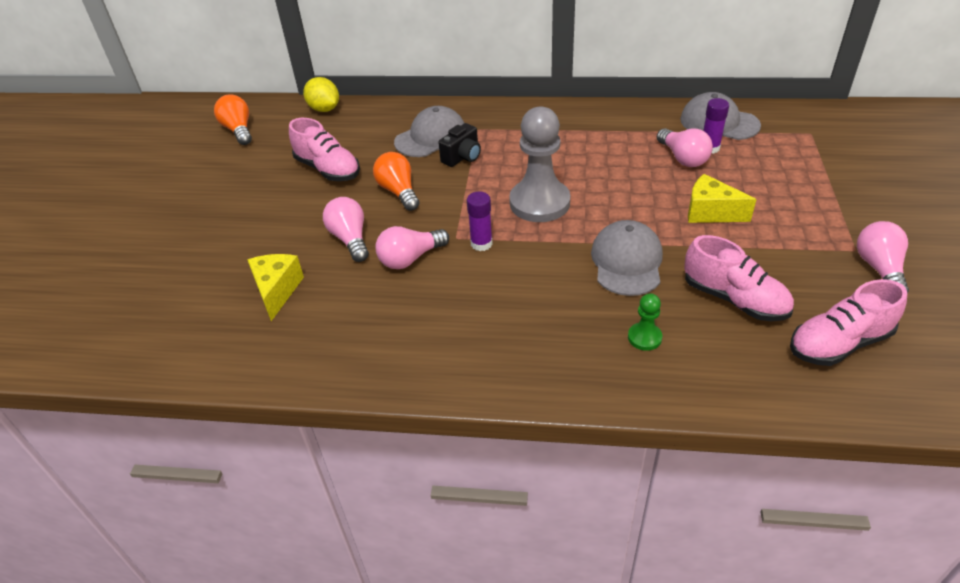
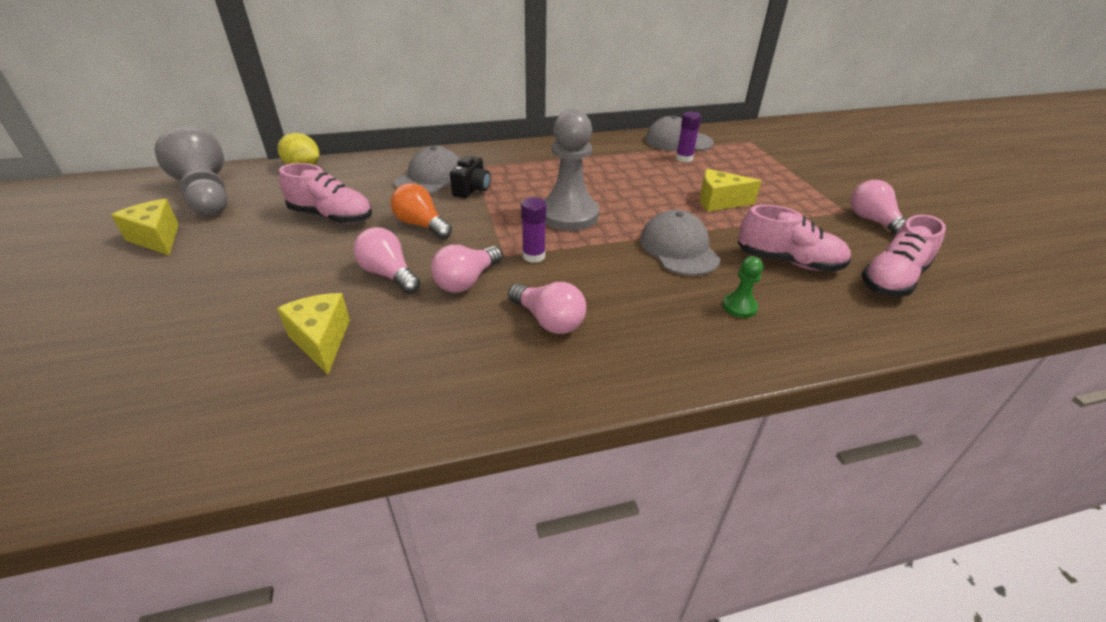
camera: 25 degrees left, 5 degrees down
(191, 170) = (157, 238): none -> yellow cheese
(238, 130) = (206, 195): orange light bulb -> grey pawn
(683, 158) = (668, 167): pink light bulb -> pink light bulb (549, 321)

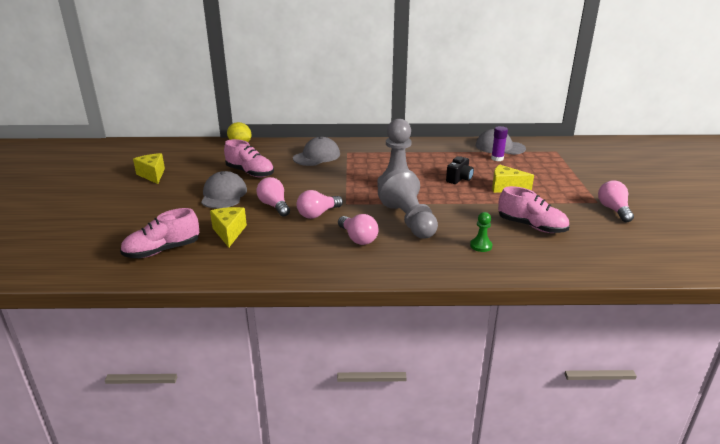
camera: 15 degrees right, 10 degrees down
(206, 195) = (182, 155): grey pawn -> grey pawn (409, 220)
(421, 225) = (301, 182): orange light bulb -> none
(472, 189) = (340, 165): black camera -> black camera (459, 179)
(533, 256) = (364, 205): purple glue stick -> none
(678, 249) = (460, 211): grey cap -> grey cap (223, 195)
(892, 279) = (599, 244): pink shoe -> pink shoe (162, 250)

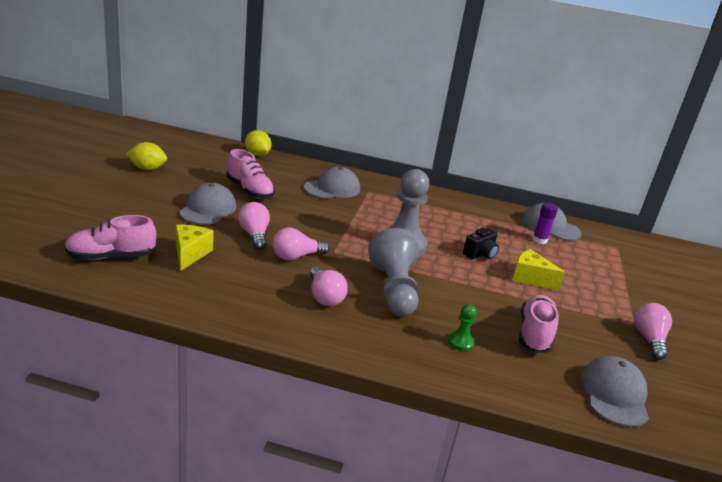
camera: 10 degrees right, 0 degrees up
(152, 175) = (147, 169): yellow cheese -> yellow lemon
(531, 226) = (534, 334): pink shoe -> pink shoe turned 120 degrees counterclockwise
(610, 254) = (614, 394): none -> grey cap

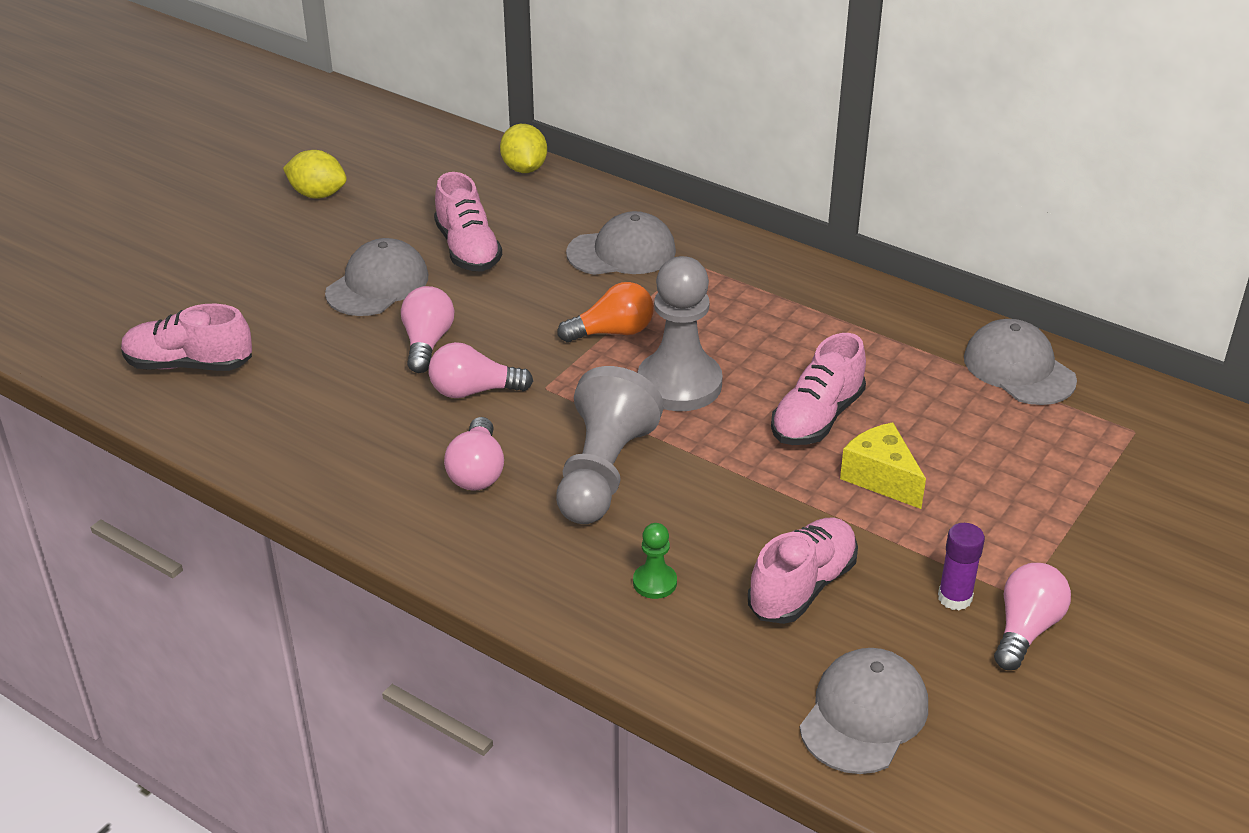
camera: 25 degrees right, 10 degrees up
(190, 254) = (307, 370): yellow cheese -> none
(352, 223) = (612, 332): none -> orange light bulb
(480, 254) = (817, 418): black camera -> pink shoe
(539, 240) = (968, 398): purple glue stick -> purple glue stick (955, 598)

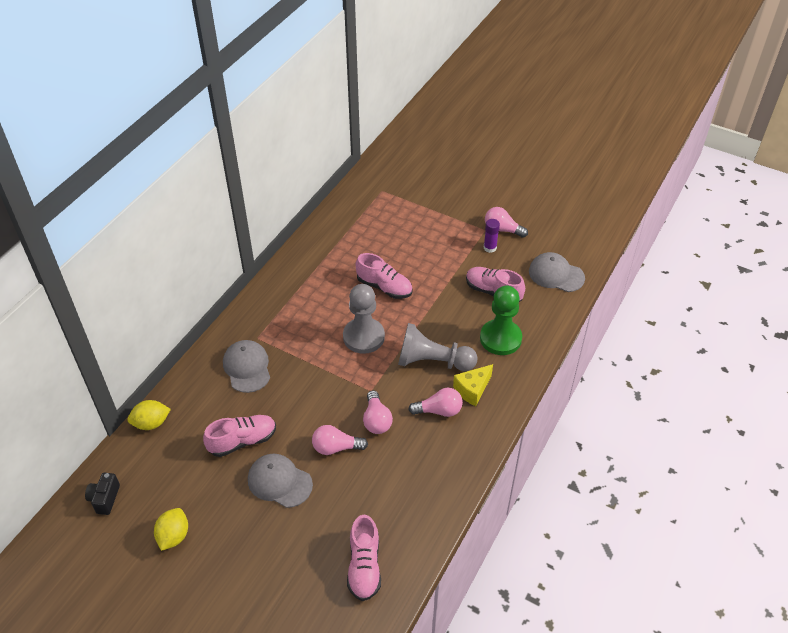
camera: 95 degrees left, 10 degrees up
(400, 139) = (105, 499): none -> black camera
(612, 332) = (322, 366): orange light bulb -> none
(655, 582) = (500, 338): green pawn -> green pawn, size x2.21
(881, 478) = (422, 267): yellow cheese -> yellow cheese (472, 390)
(1019, 369) = (343, 221): grey cap -> none

